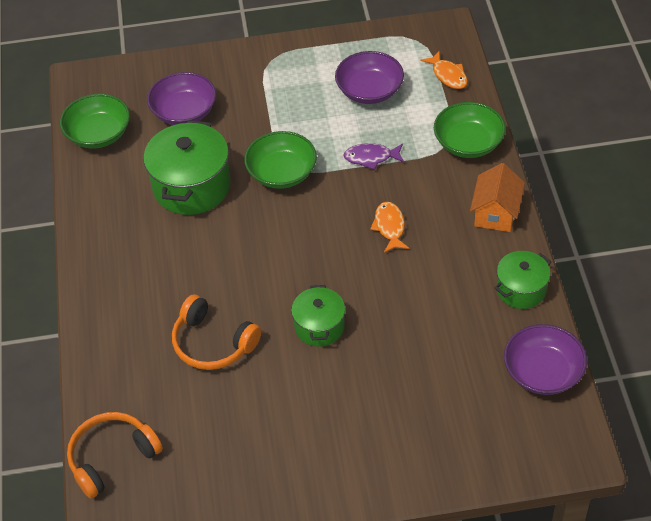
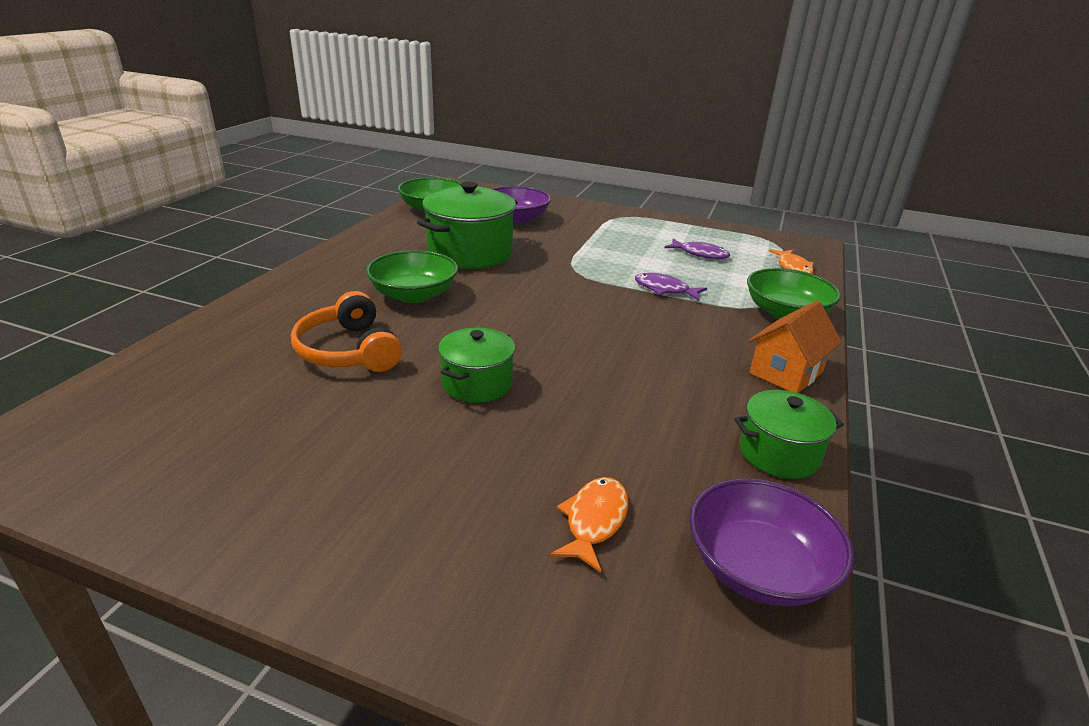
camera: 25 degrees right, 20 degrees down
(112, 457) = (113, 394): orange headphones -> none
(282, 173) = (562, 271): green bowl -> green bowl (414, 295)
(369, 91) = (700, 254): purple bowl -> purple fish
(389, 227) = (641, 339): orange fish -> orange fish (594, 521)

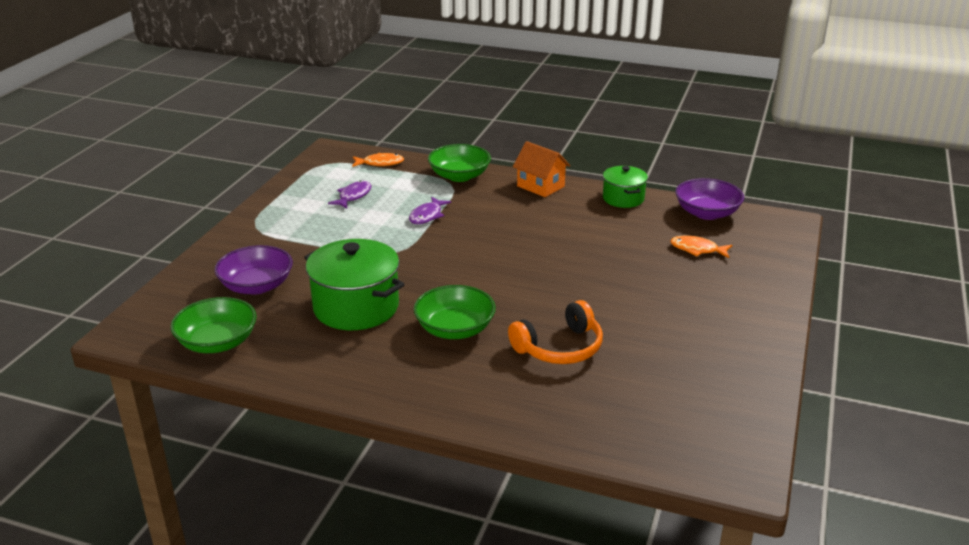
camera: 90 degrees left, 0 degrees up
(477, 383) = (587, 289): green pot -> none

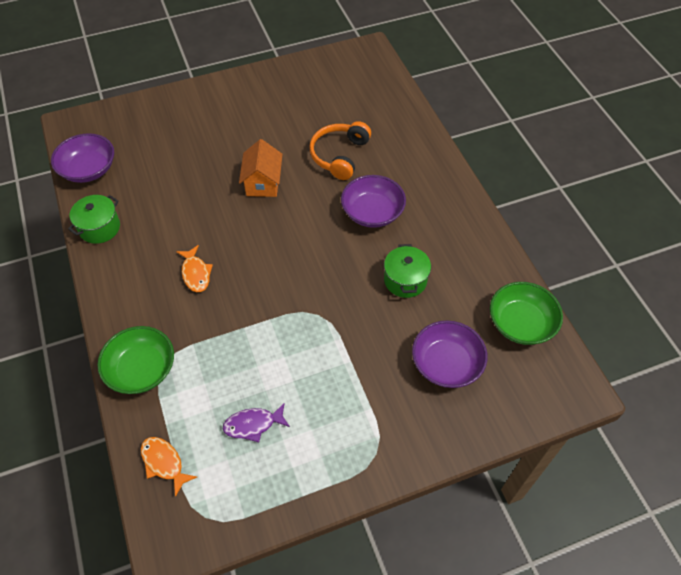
camera: 130 degrees left, 25 degrees up
(356, 307) = (405, 280): green pot -> green pot, size x0.58
(427, 216) = (240, 337): purple fish -> none
(455, 329) = (372, 212): green bowl -> purple bowl
(540, 186) = (117, 294): orange house -> orange house (263, 183)
(560, 348) = (339, 155): orange headphones -> orange headphones turned 90 degrees counterclockwise
(697, 249) = (155, 151): orange fish -> orange fish (196, 273)

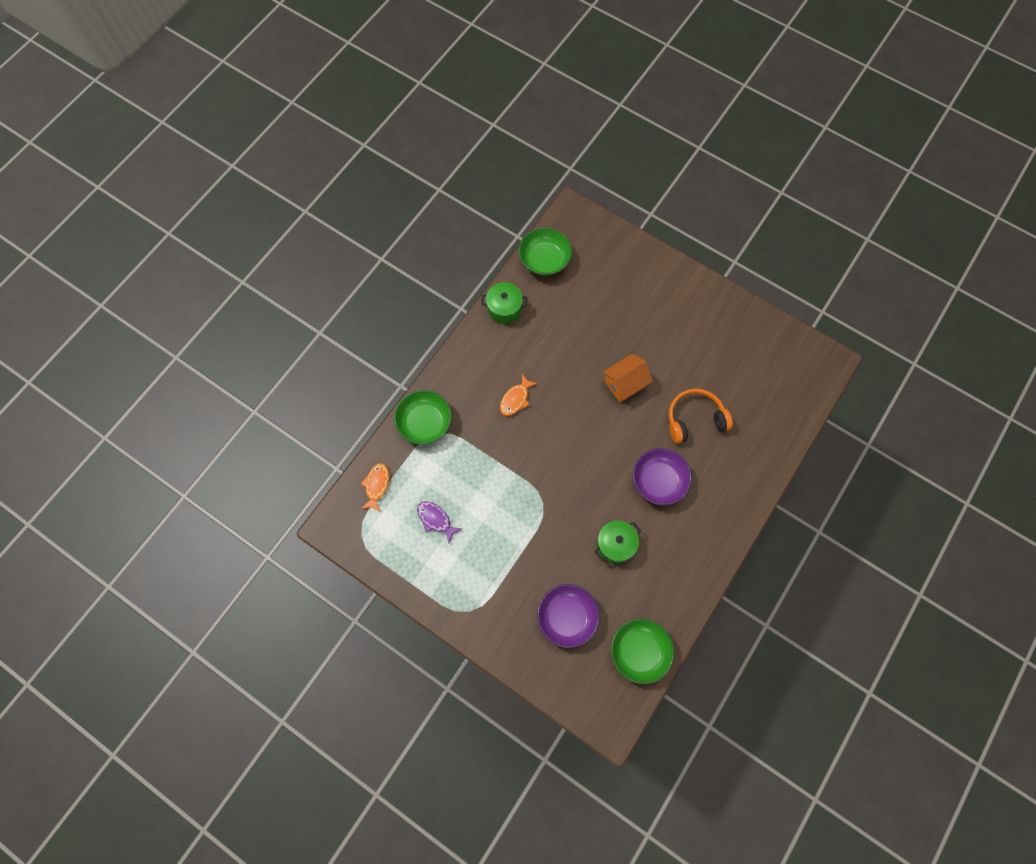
camera: 55 degrees right, 15 degrees up
(88, 169) = (544, 259): purple bowl -> green bowl

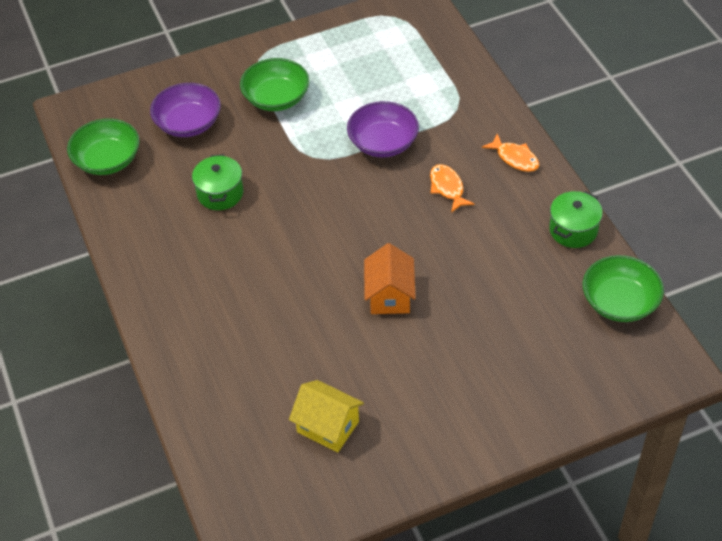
camera: 125 degrees right, 20 degrees down
(376, 485) = (436, 44): orange fish -> orange fish (515, 158)
(424, 422) = (477, 104): green bowl -> green bowl (276, 98)
(435, 519) = (365, 71): purple fish -> none
(658, 481) = (252, 265): purple bowl -> purple bowl (383, 143)
(694, 419) = (293, 340): orange headphones -> none
(735, 363) = (328, 427): none -> yellow house

